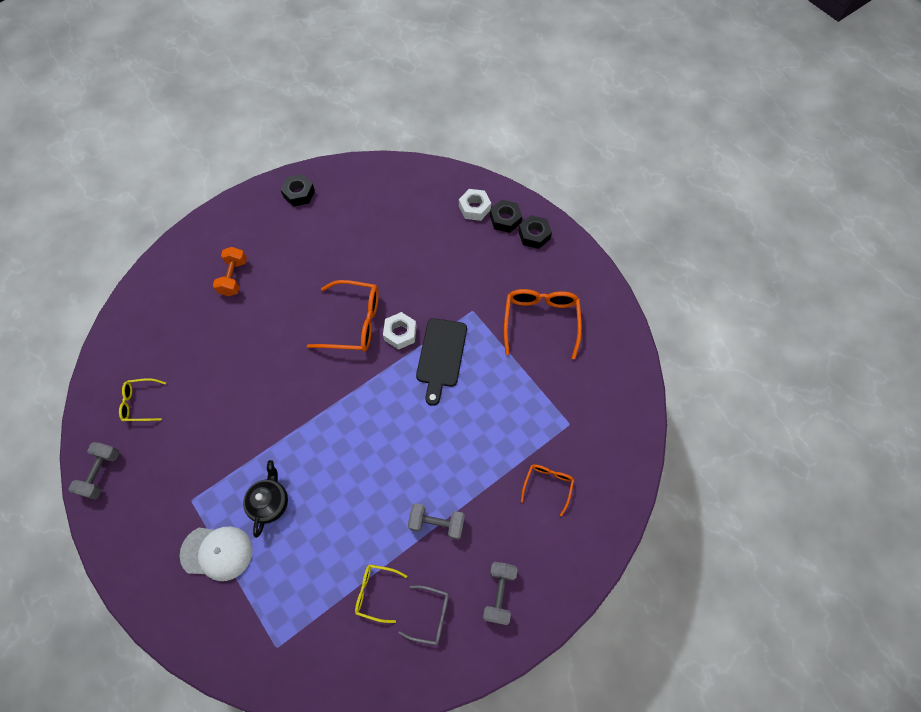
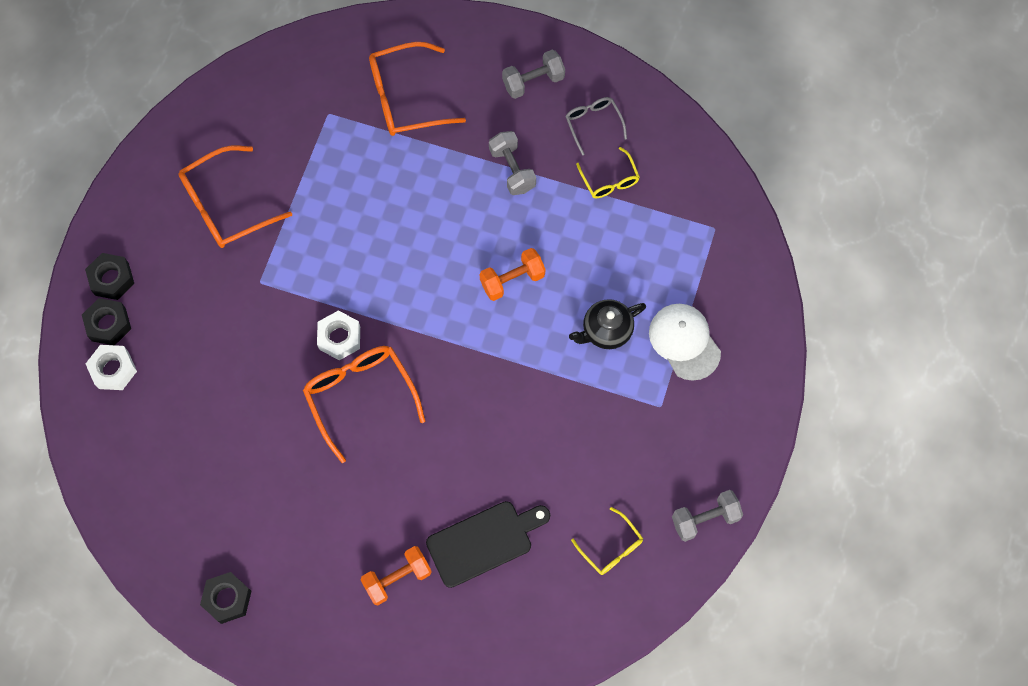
camera: 125 degrees left, 5 degrees up
(355, 464) = (512, 280): none -> orange dumbbell
(441, 356) = (337, 278): black cutting board -> black cutting board (484, 542)
(548, 485) = (405, 98): orange glasses -> orange glasses, size x1.78

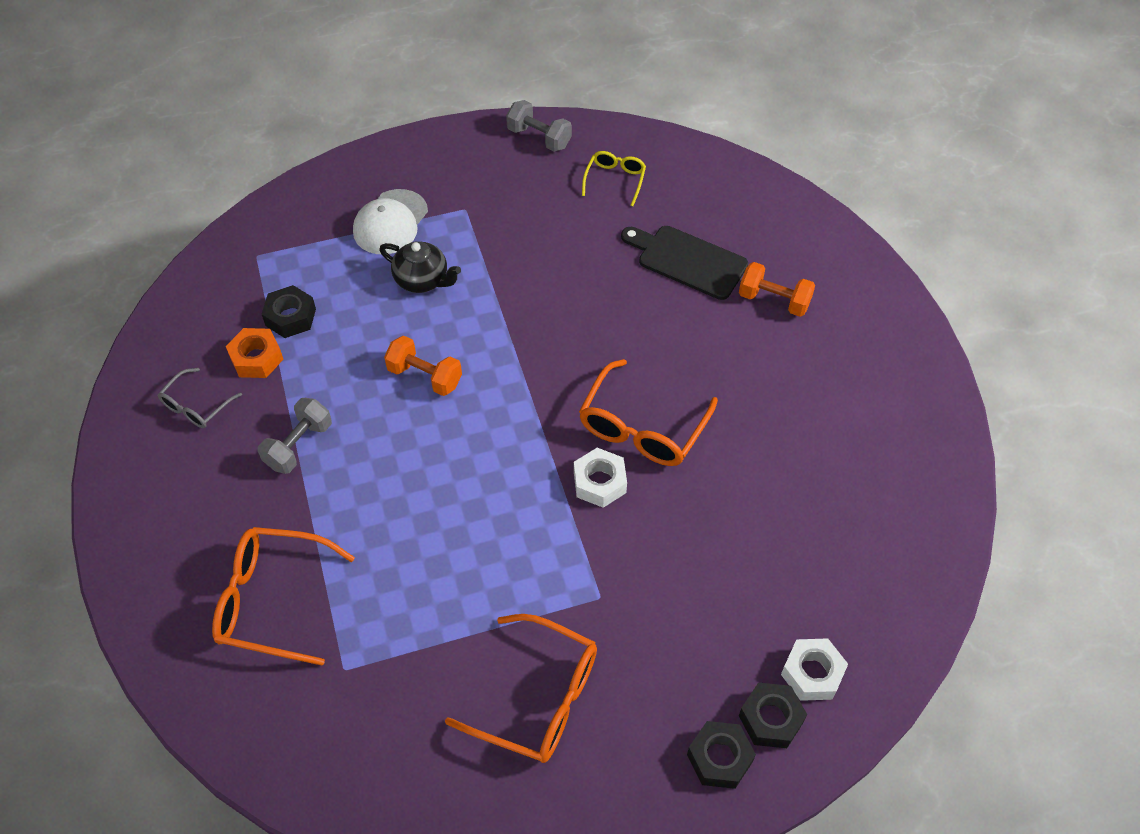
camera: 125 degrees left, 15 degrees down
(227, 599) = (913, 411): black nut -> black nut (290, 317)
(405, 98) = (272, 600): orange glasses -> orange glasses turned 150 degrees clockwise
(533, 81) = (173, 488): grey dumbbell -> none
(609, 180) = (256, 358): yellow glasses -> orange nut

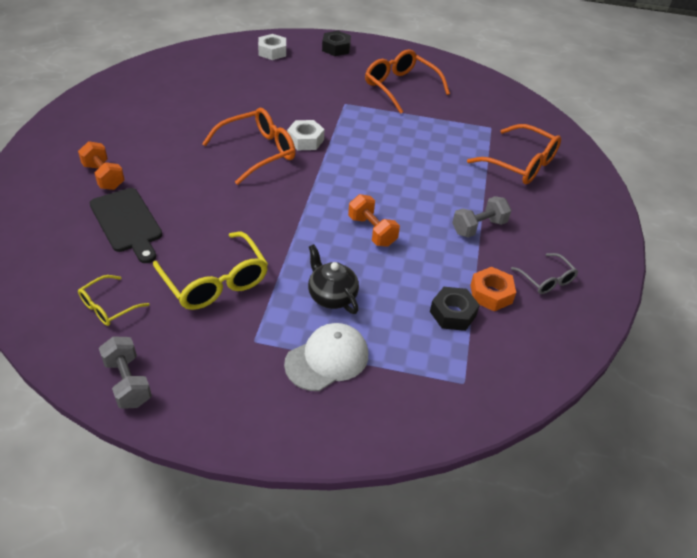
camera: 155 degrees left, 10 degrees down
(196, 406) = (546, 280): grey glasses -> grey glasses turned 90 degrees clockwise
(544, 243) = (215, 282): none -> yellow glasses
(771, 719) = (304, 48): black nut -> none

